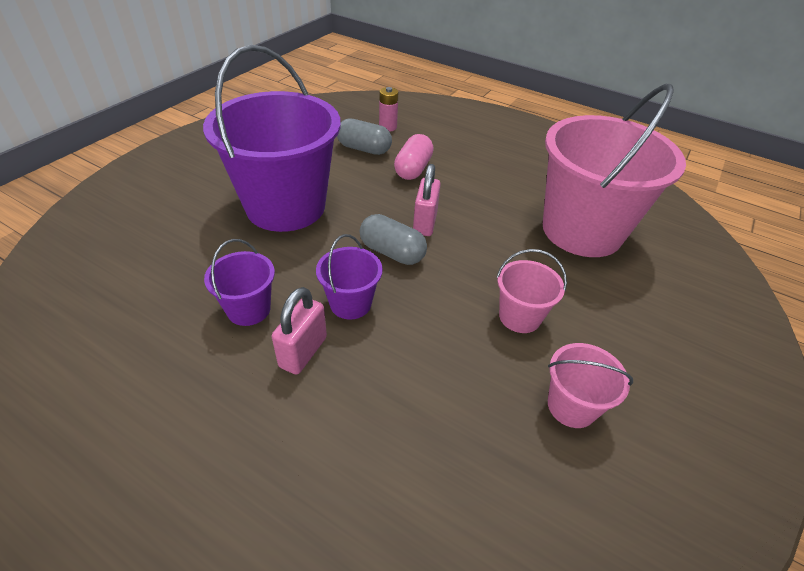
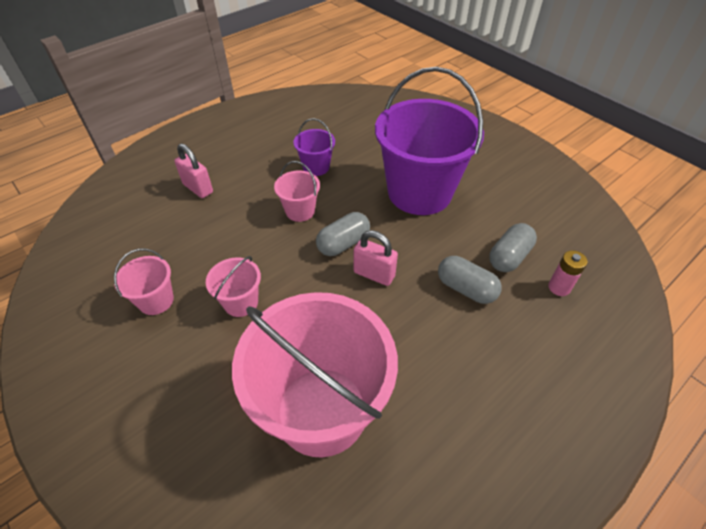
camera: 110 degrees right, 5 degrees up
(303, 352) = (271, 185): pink padlock -> pink padlock (198, 188)
(350, 303) = (300, 211): purple bucket -> pink bucket
(413, 169) = (466, 289): pink capsule -> grey capsule

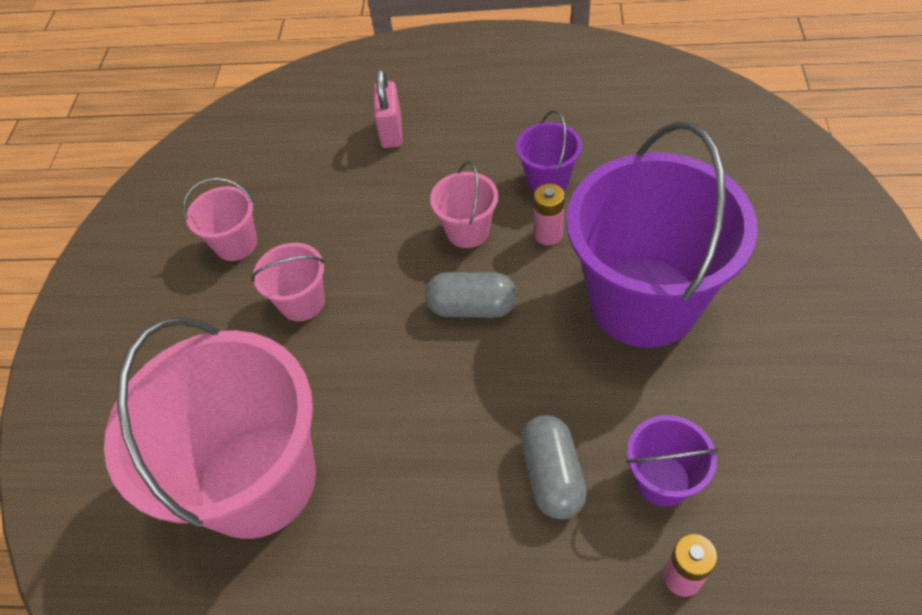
camera: 50 degrees right, 5 degrees up
(344, 190) = (548, 234): none -> pink battery
(374, 274) = (465, 372): pink padlock -> none
(509, 257) = (662, 480): grey capsule -> purple bucket

